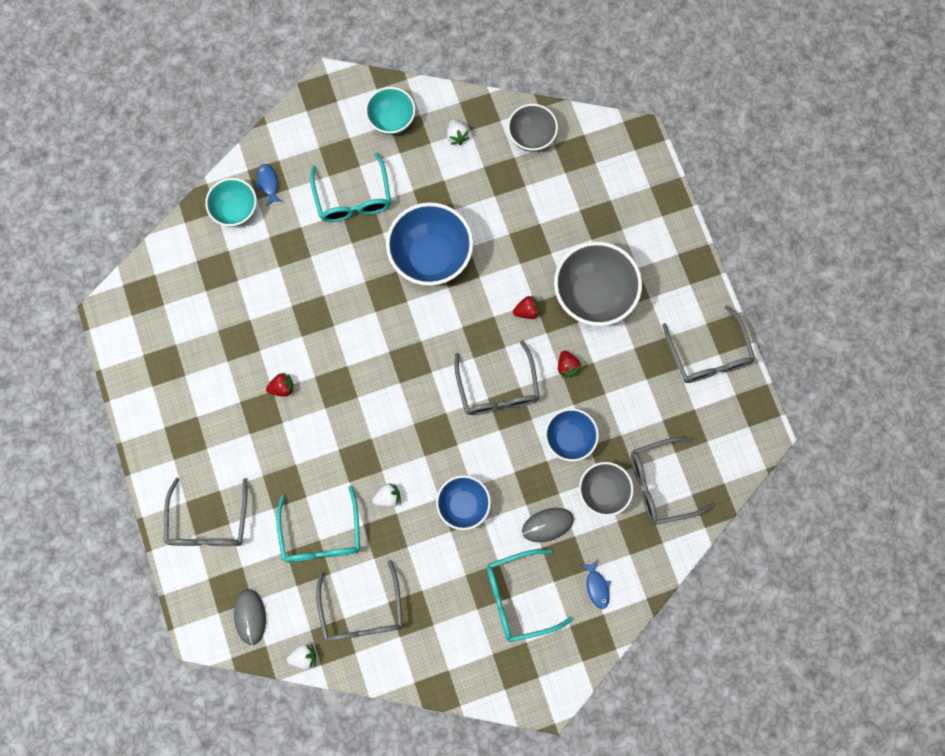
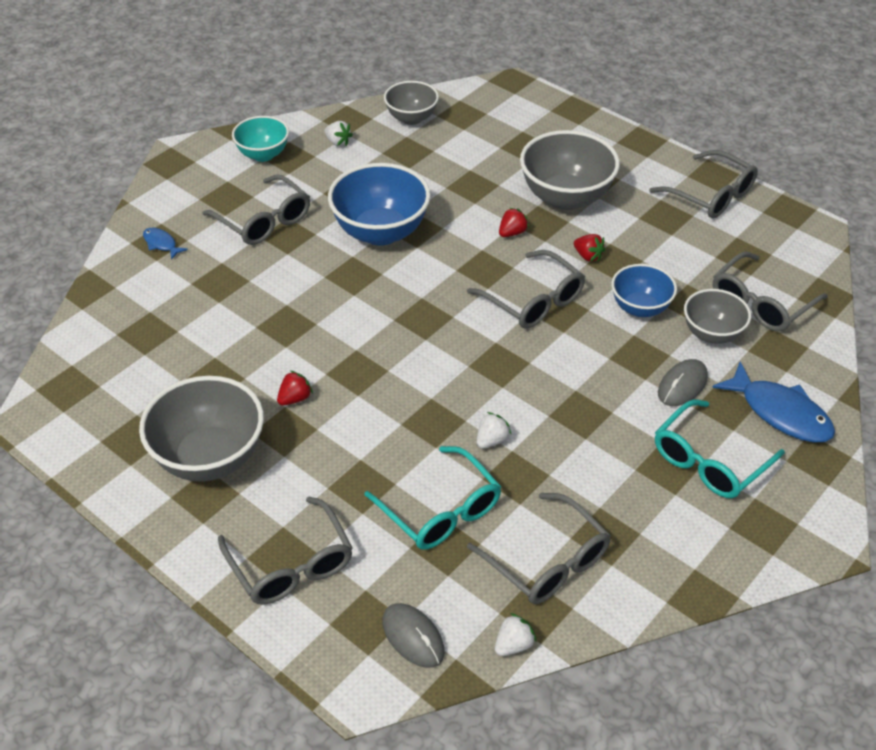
camera: 30 degrees left, 30 degrees down
(203, 409) = (210, 458): none -> grey bowl
(236, 210) = (138, 277): turquoise bowl -> none
(353, 198) = (264, 221): turquoise glasses -> grey glasses
(463, 505) = (580, 409): blue bowl -> none
(597, 586) = (780, 413): blue fish -> blue fish, size x2.03

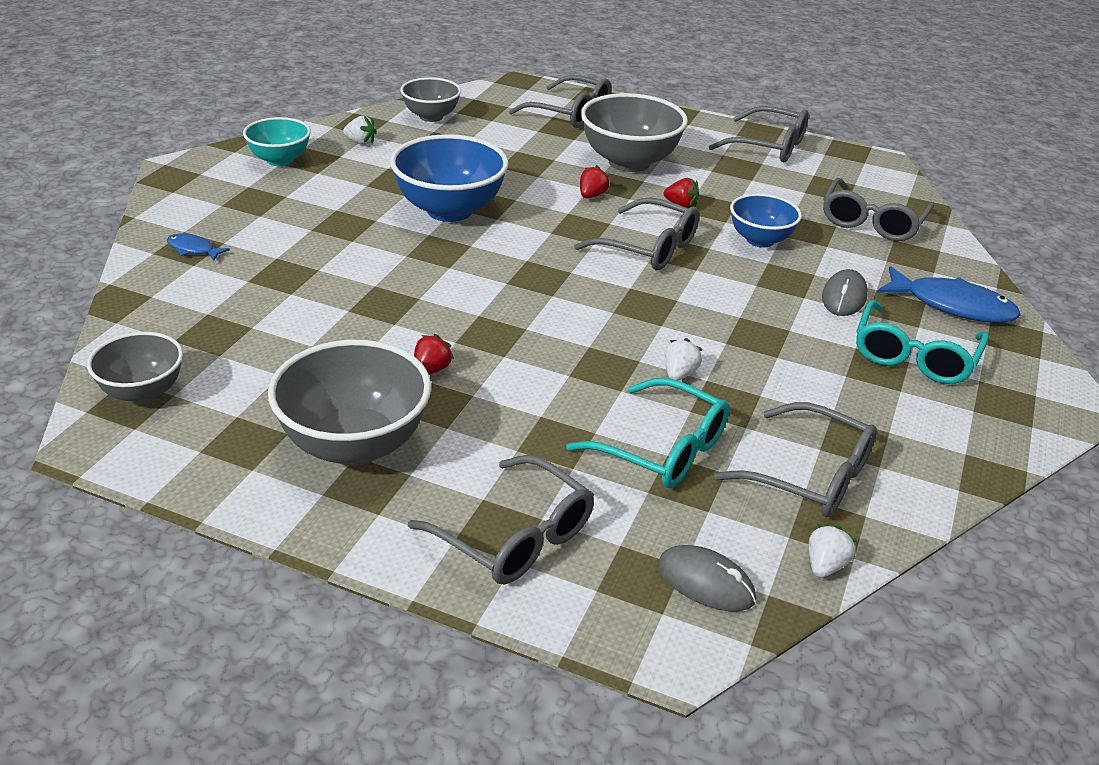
camera: 20 degrees left, 10 degrees down
(264, 221) = (309, 215): grey glasses -> grey glasses (570, 113)
(712, 334) = (843, 252): grey bowl -> grey bowl (142, 392)

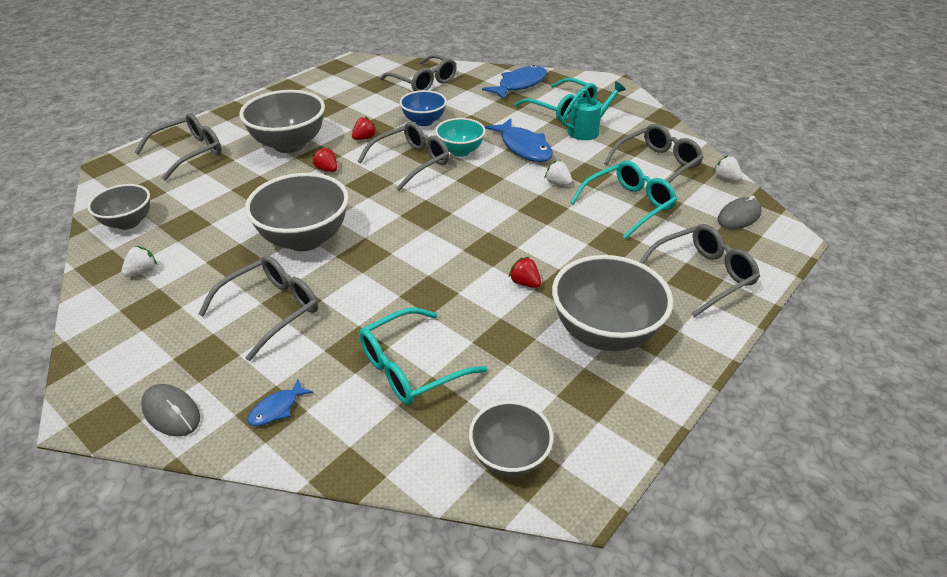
camera: 70 degrees left, 5 degrees up
(262, 312) = (411, 367): none -> turquoise glasses
(280, 160) = (134, 330): turquoise bowl -> turquoise bowl (460, 151)
(449, 210) = (305, 239): blue bowl -> grey bowl
(757, 332) = (523, 147): none -> blue fish
(768, 146) = (309, 89): grey glasses -> grey glasses (271, 310)
(844, 297) = (498, 112): grey mouse -> grey mouse (171, 412)
(864, 390) = (588, 130): none -> turquoise watering can

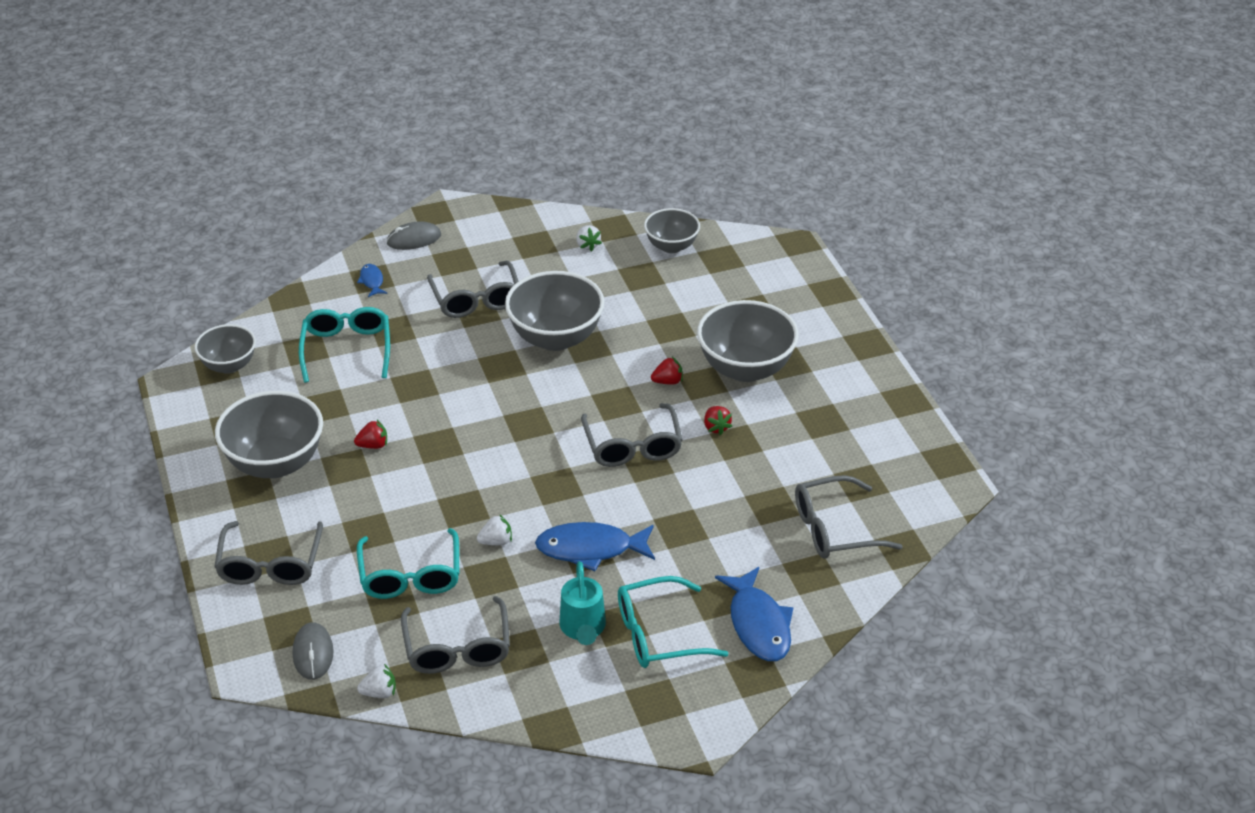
camera: 120 degrees right, 0 degrees up
(189, 153) = (780, 298): grey glasses -> none
(424, 121) = (720, 489): blue bowl -> none
(460, 151) = (625, 493): turquoise bowl -> none

